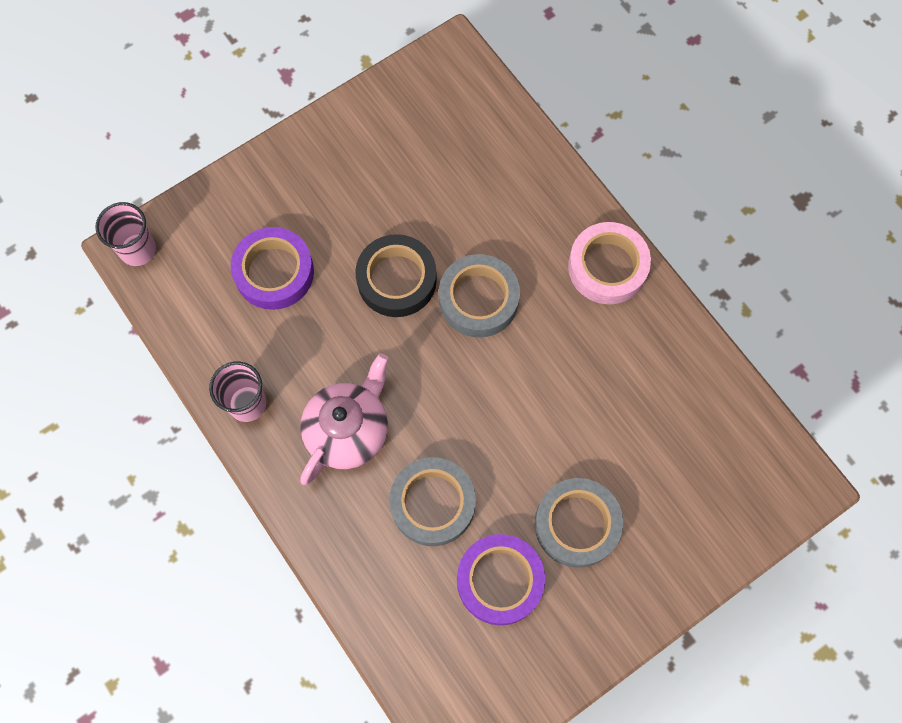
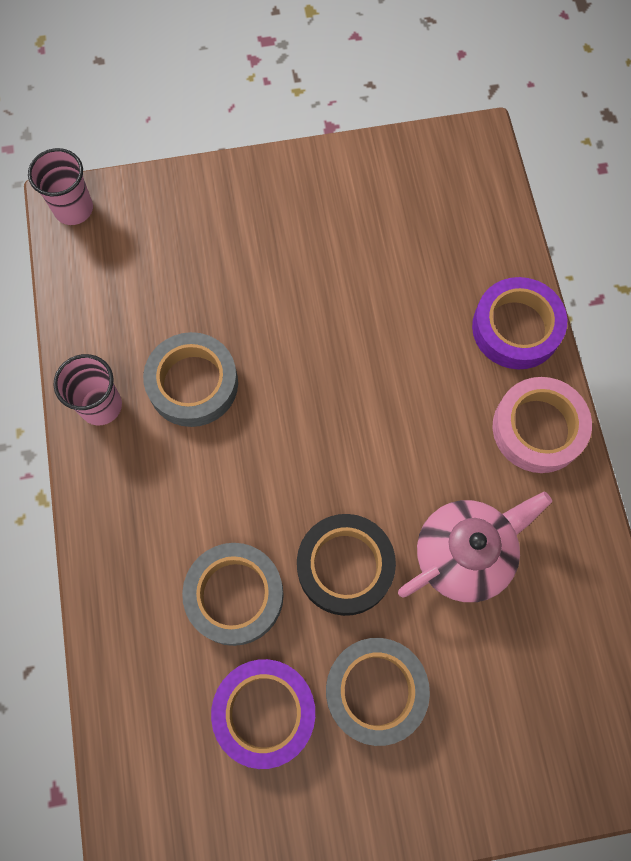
camera: 25 degrees right, 0 degrees up
(274, 272) = (192, 286): purple tape -> purple tape (516, 328)
(348, 430) = (186, 478): pink teapot -> pink teapot (465, 554)
(396, 279) = (310, 346): black tape -> black tape (345, 566)
(478, 299) = (385, 403): grey tape -> grey tape (193, 383)

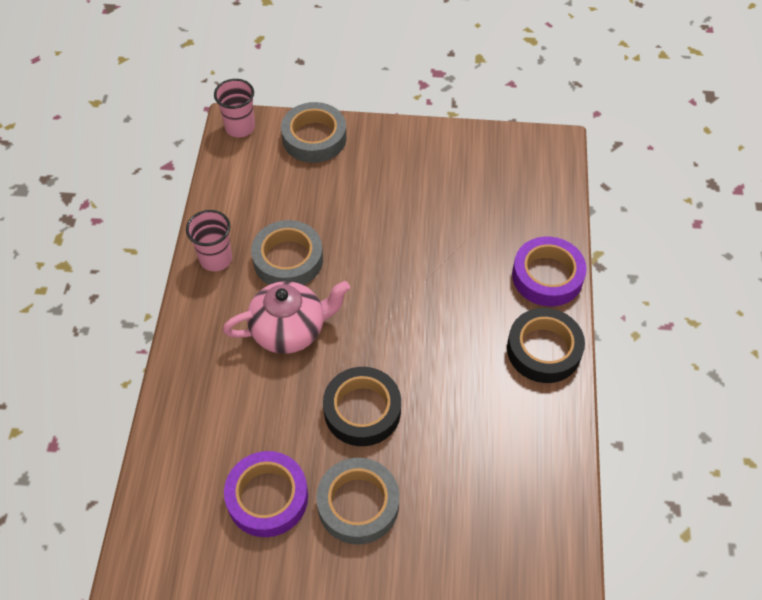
camera: 15 degrees right, 15 degrees down
(234, 595) = (271, 410): grey tape -> grey tape (314, 138)
(465, 554) = (458, 424): pink teapot -> pink teapot (290, 330)
(538, 428) = (544, 350): pink tape -> black tape

